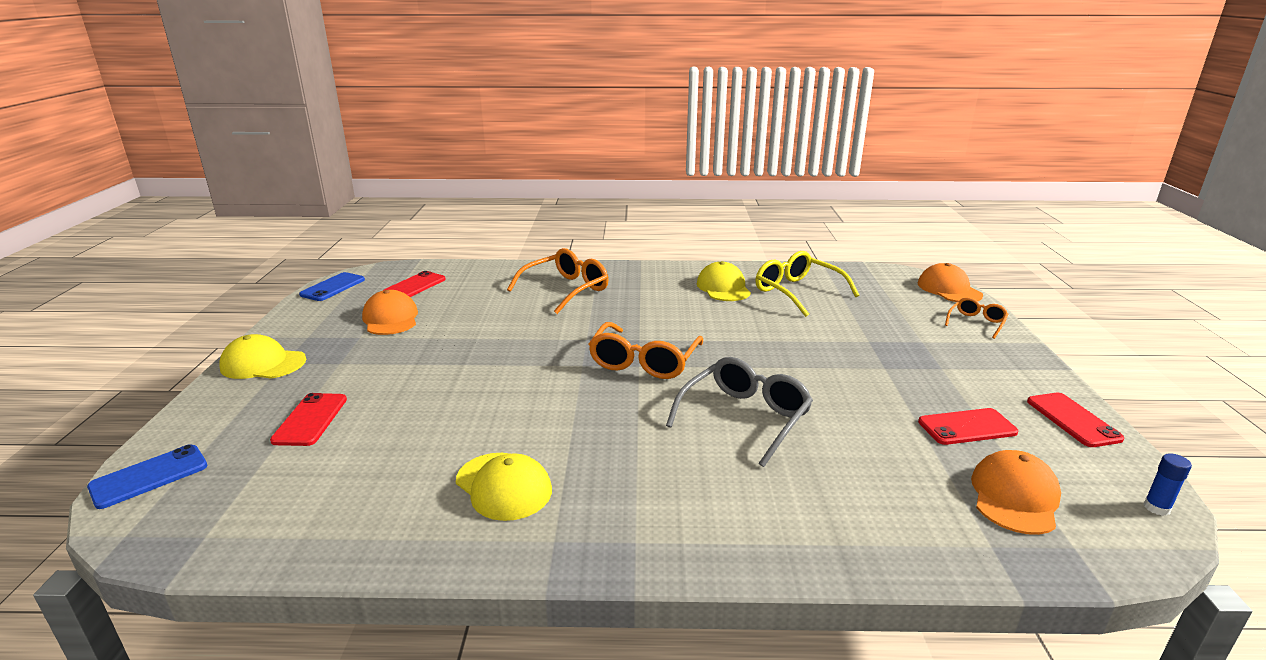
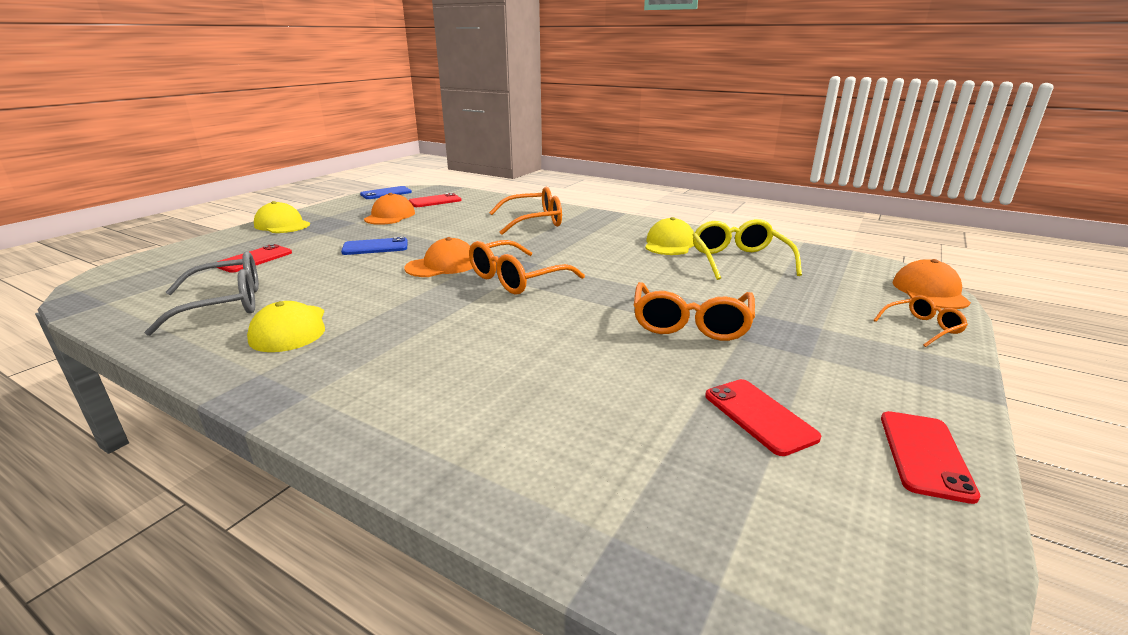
camera: 30 degrees right, 0 degrees up
(149, 476) = (138, 266): blue phone -> blue phone (375, 247)
(745, 417) = (536, 339): grey glasses -> grey glasses (225, 304)
(837, 365) = (690, 324): none -> orange glasses
(967, 427) = (759, 416): red phone -> red phone turned 45 degrees clockwise
(1014, 497) = (717, 501): orange cap -> orange cap (442, 265)
(1156, 508) = (921, 598): blue glue stick -> none

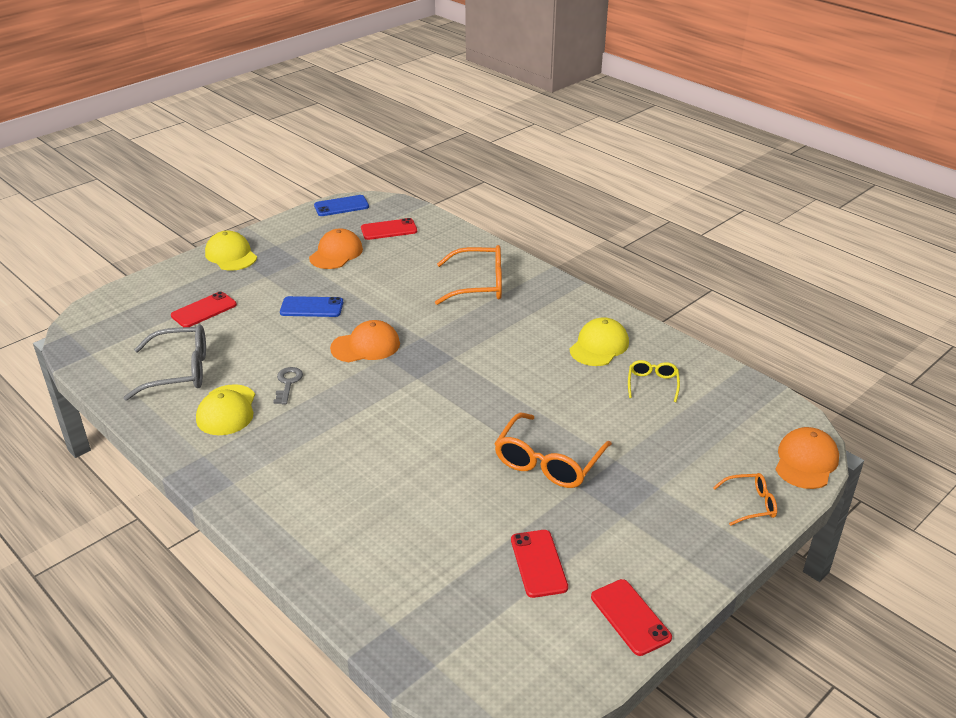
camera: 15 degrees right, 10 degrees up
(363, 299) = (288, 383): none -> grey key
(516, 279) = (425, 377): orange glasses -> none
(738, 260) = (652, 384): yellow glasses -> yellow glasses, size x0.55
(925, 455) = (630, 617): red phone -> red phone turned 60 degrees counterclockwise

